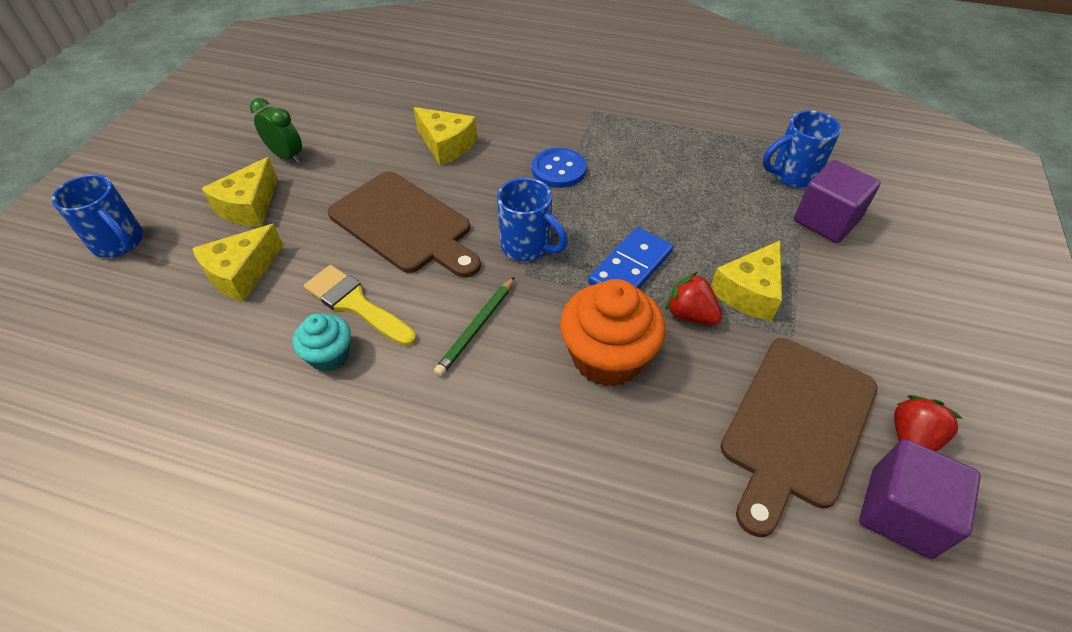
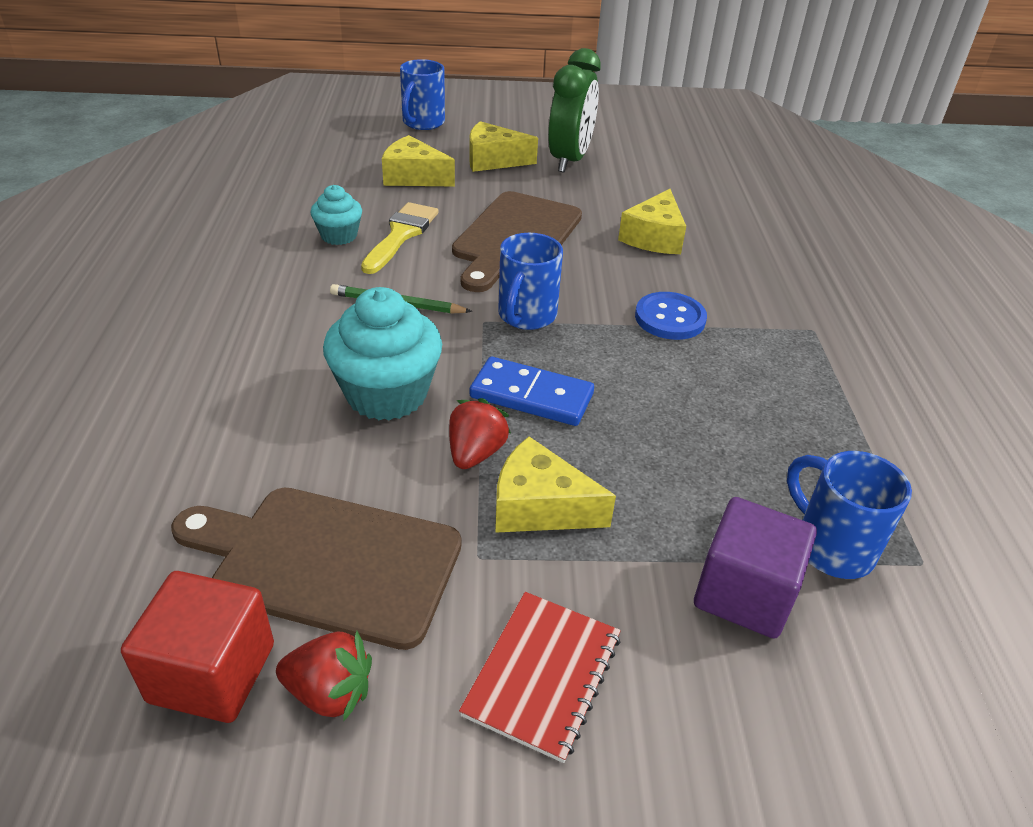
camera: 70 degrees right, 10 degrees down
(287, 156) = (570, 160): green clock -> green clock, size x1.69
(607, 357) = (387, 394): orange cupcake -> turquoise cupcake
(889, 324) = (543, 675): none -> red notebook
(900, 512) = (212, 673): purple cube -> red cube

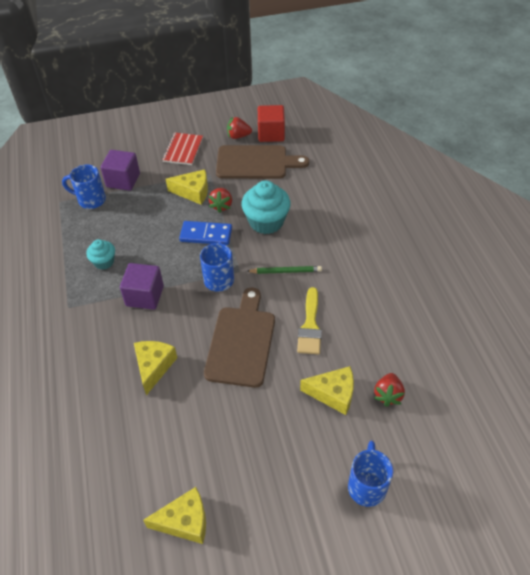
camera: 170 degrees right, 10 degrees up
(339, 236) = (345, 315): turquoise cupcake -> turquoise cupcake (104, 262)
(346, 165) = (388, 395): none -> red strawberry
(493, 160) = (285, 437): yellow cheese -> yellow cheese (185, 521)
(570, 160) = (225, 457): green clock -> none
(670, 318) = (145, 296): blue button -> purple cube
(830, 547) = (90, 200): blue mug -> blue mug turned 150 degrees clockwise

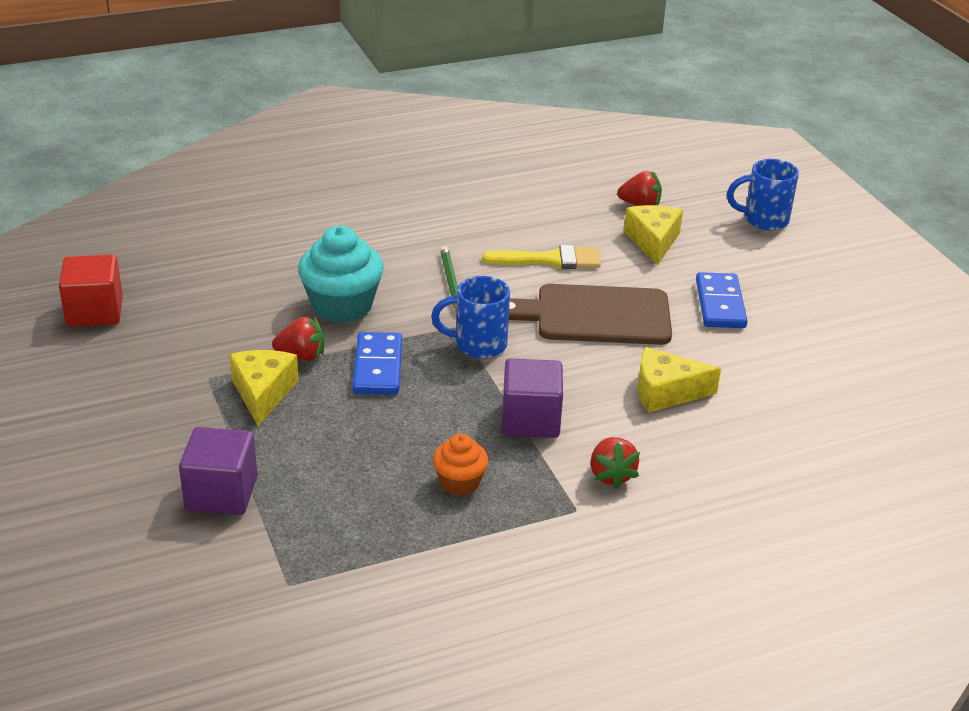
camera: 100 degrees left, 15 degrees down
(90, 200) = (284, 533): blue mug -> none
(104, 262) = (460, 482): turquoise cupcake -> orange cupcake
(183, 150) = (127, 420): red notebook -> none
(185, 521) = (874, 340): yellow cheese -> none
(238, 136) = (94, 350): red strawberry -> red strawberry (611, 475)
(246, 421) = (720, 304): none -> blue domino
(256, 162) = (181, 325): brown cutting board -> none

